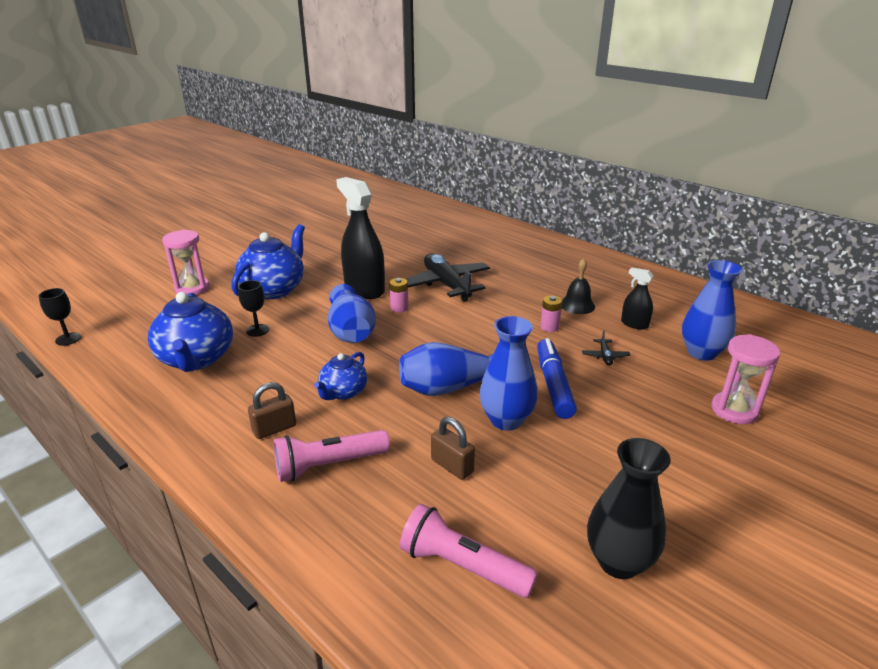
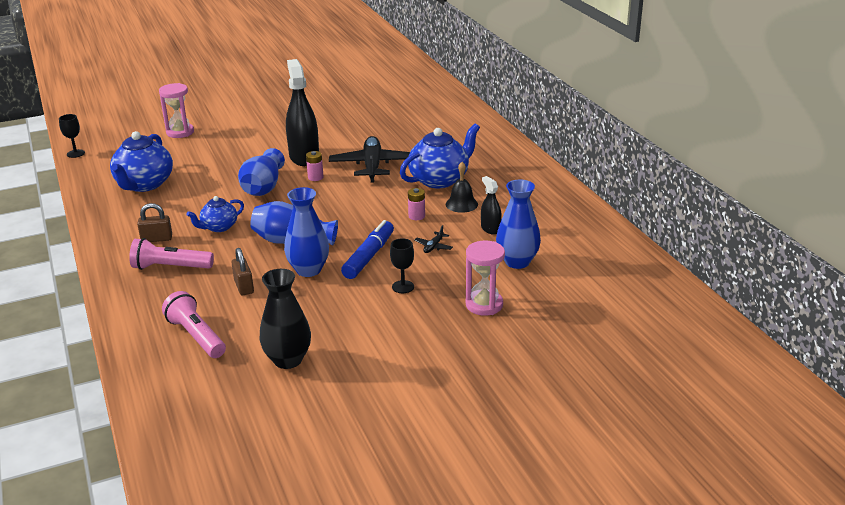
camera: 25 degrees right, 0 degrees up
(257, 330) = (199, 173): black goblet -> black goblet (403, 287)
(274, 289) = (237, 144): blue teapot -> blue teapot (440, 179)

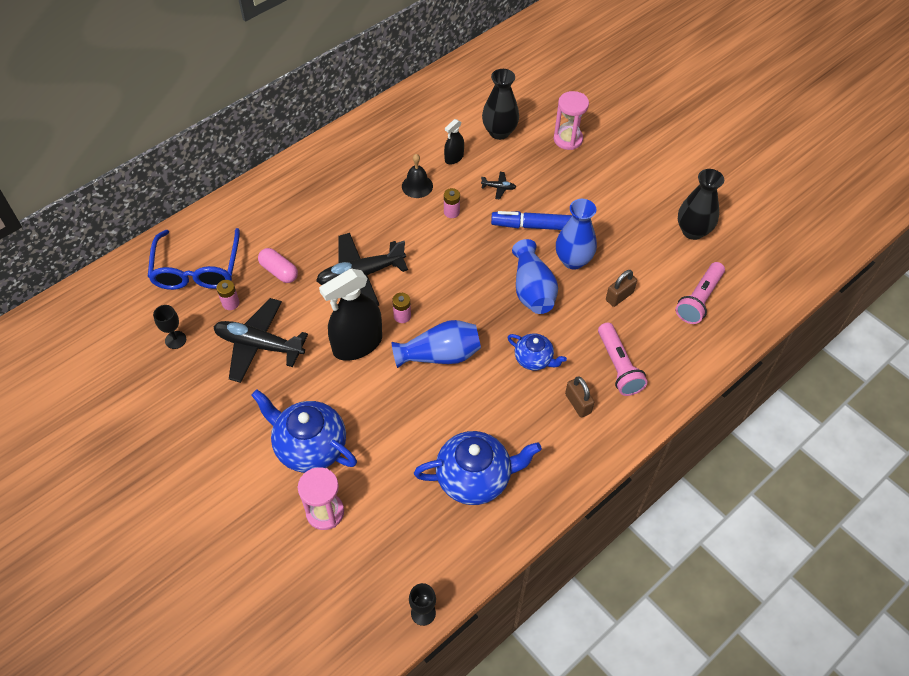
camera: 110 degrees left, 25 degrees up
(335, 124) = (259, 345): none -> black plane
(382, 118) = (230, 303): none -> pink battery
(401, 136) = (279, 271): none -> pink capsule
(403, 287) = (567, 191): black goblet -> black goblet (175, 340)
(425, 109) = (197, 269): none -> blue glasses
(440, 179) = (373, 213): blue teapot -> blue teapot (309, 446)
(517, 262) = (499, 132): blue vase -> black vase

